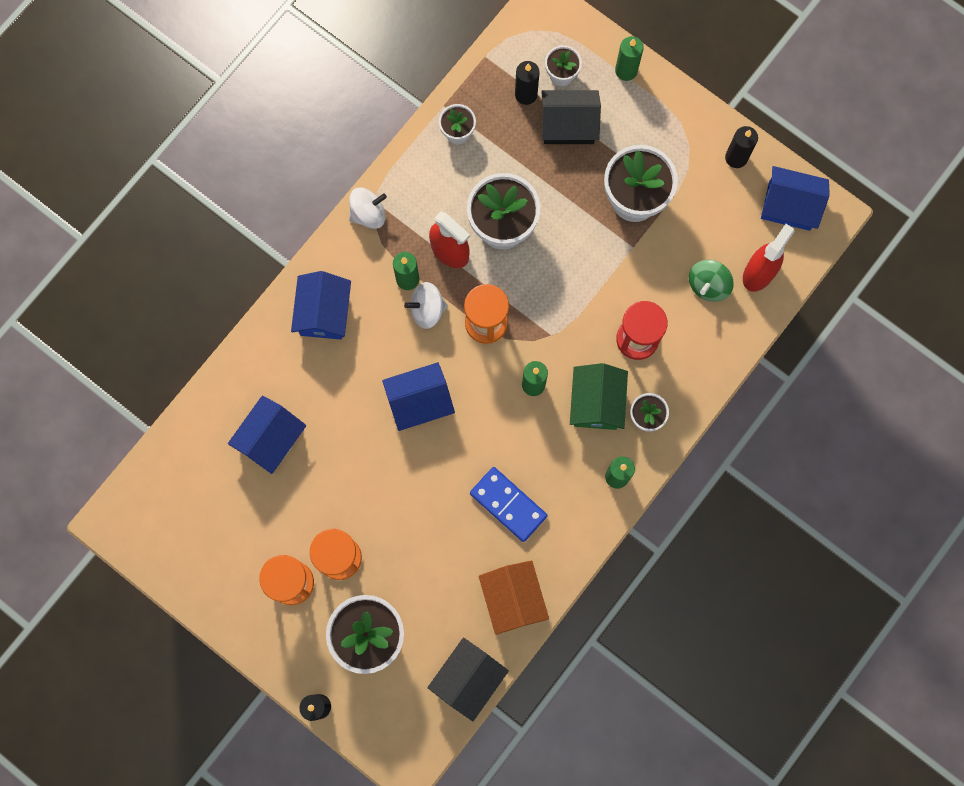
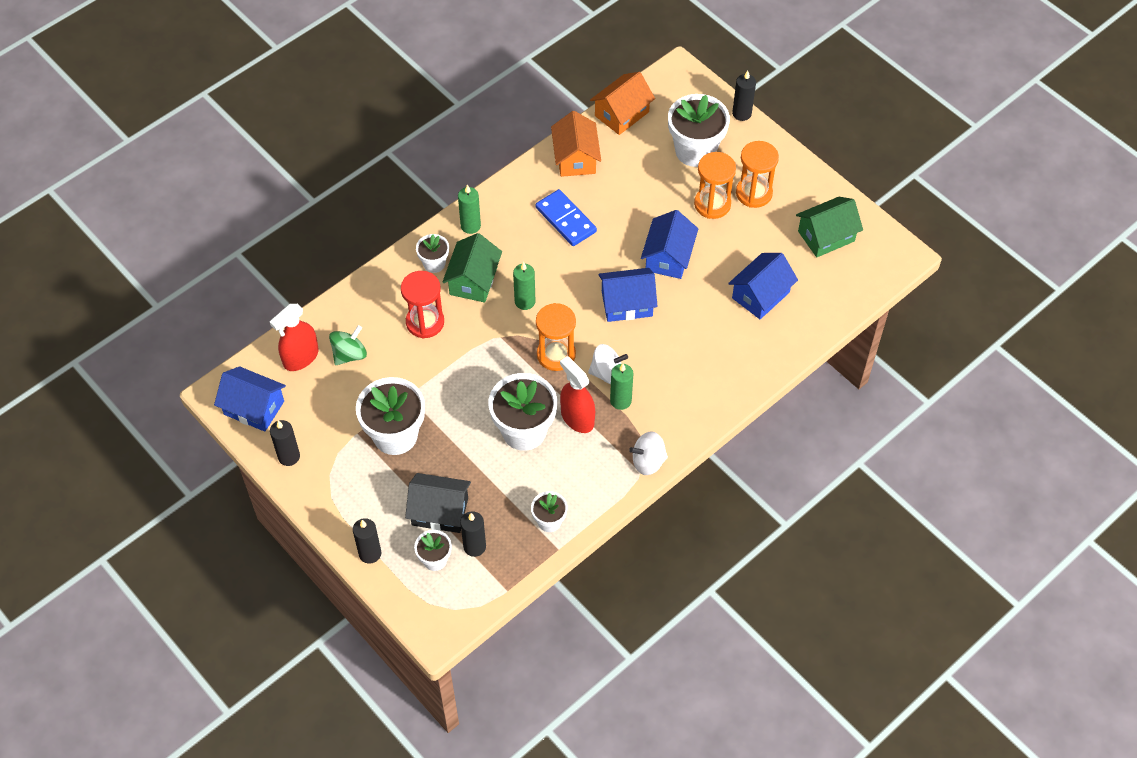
camera: 170 degrees left, 20 degrees down
(202, 534) = (826, 236): none -> green house
(324, 312) = (701, 385): blue house -> blue house (668, 257)
(468, 679) = (622, 114): black house -> orange house
(626, 70) = (370, 553): green candle -> black candle

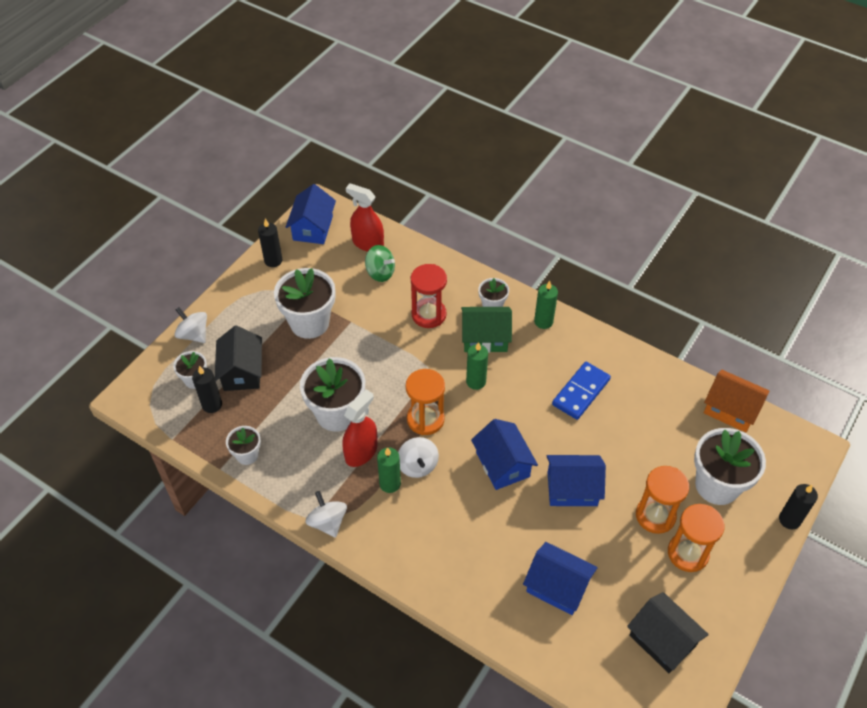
camera: 75 degrees right, 5 degrees down
(370, 553) = (194, 334): black candle -> white spinning top
(575, 158) = (657, 383): orange house -> none
(826, 236) = (662, 640): green house -> black house

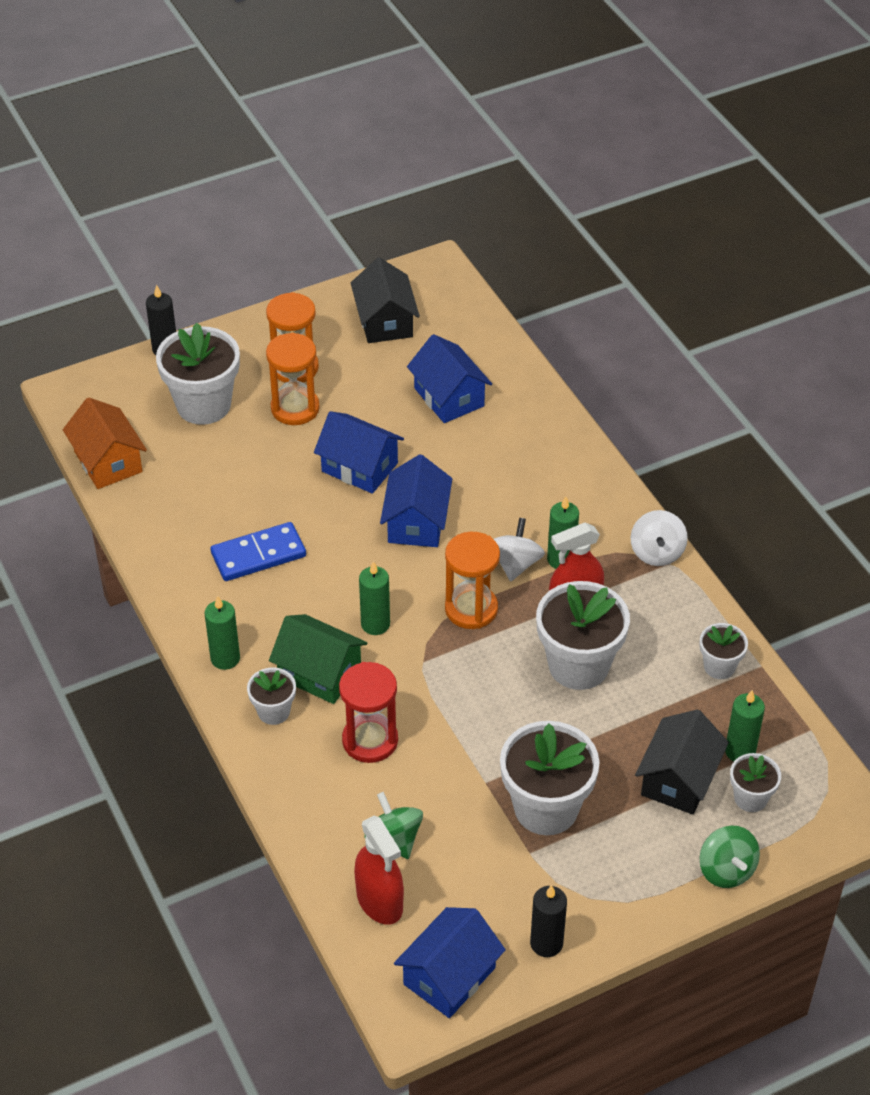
camera: 150 degrees left, 5 degrees down
(194, 334) = (726, 870): white spinning top -> green spinning top
(212, 405) = (740, 751): black candle -> green candle

